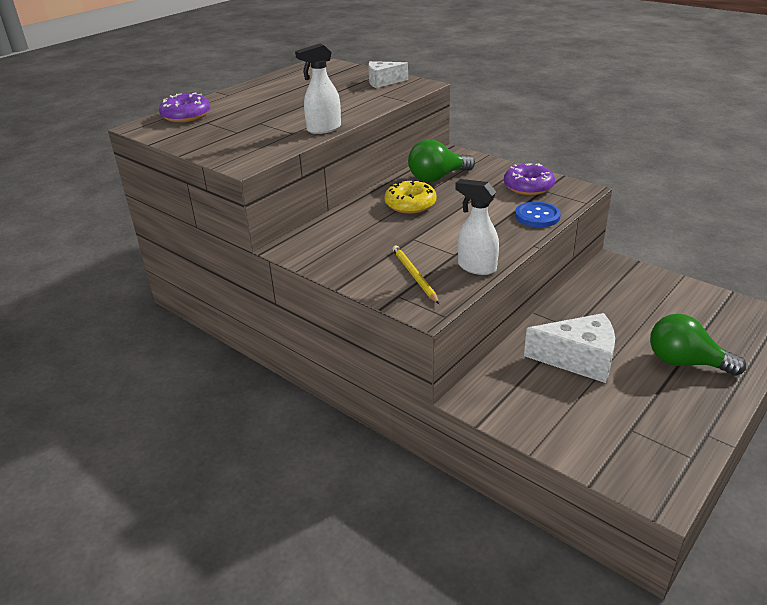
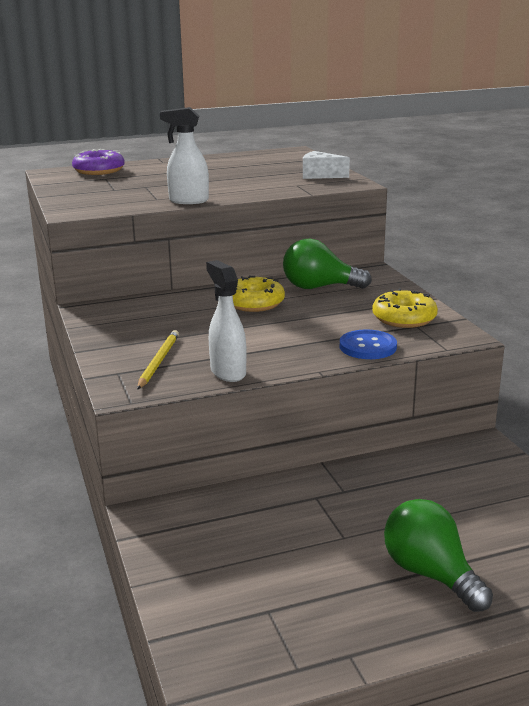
camera: 30 degrees right, 10 degrees down
(528, 186) = (404, 318): purple donut -> yellow donut
(578, 359) = (307, 522): white cheese -> none

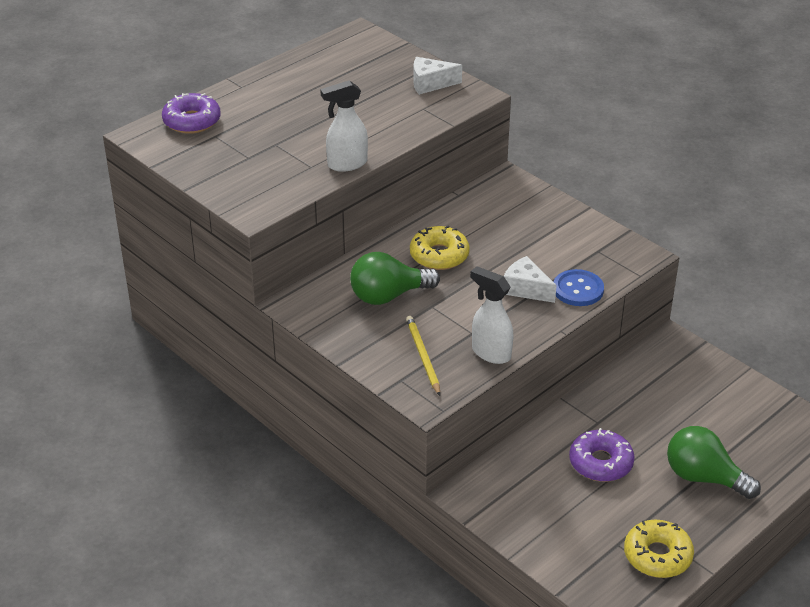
camera: 25 degrees left, 15 degrees up
(313, 337) = (526, 289): none -> white cheese
(316, 527) = (600, 463): none -> purple donut
(319, 287) = (479, 217): green light bulb -> green light bulb (388, 296)
(404, 318) = (582, 243): yellow donut -> yellow donut (657, 556)

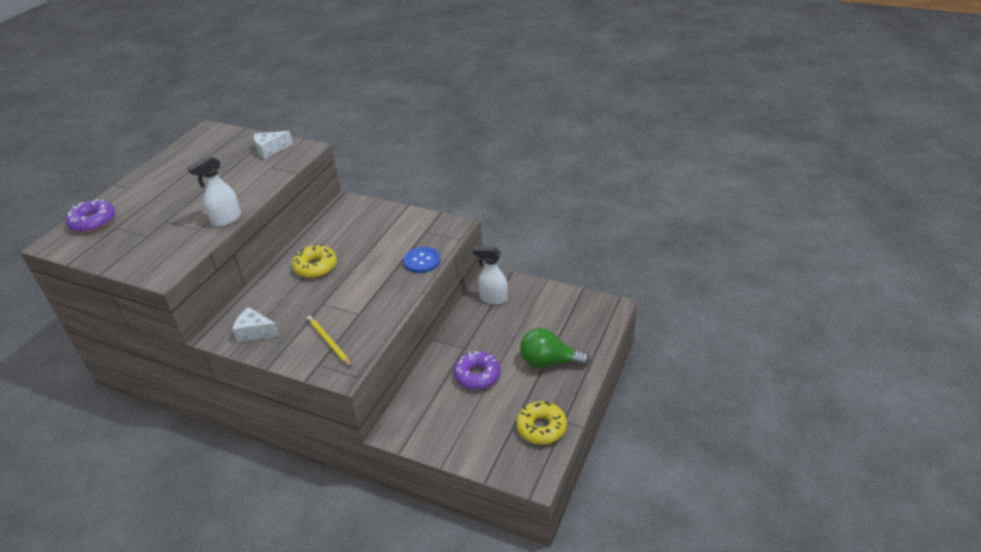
camera: 20 degrees left, 0 degrees up
(388, 296) = (288, 306): green light bulb -> none
(490, 353) = (377, 324): white spray bottle -> white spray bottle (493, 299)
(526, 289) = (386, 271): white cheese -> white cheese (255, 332)

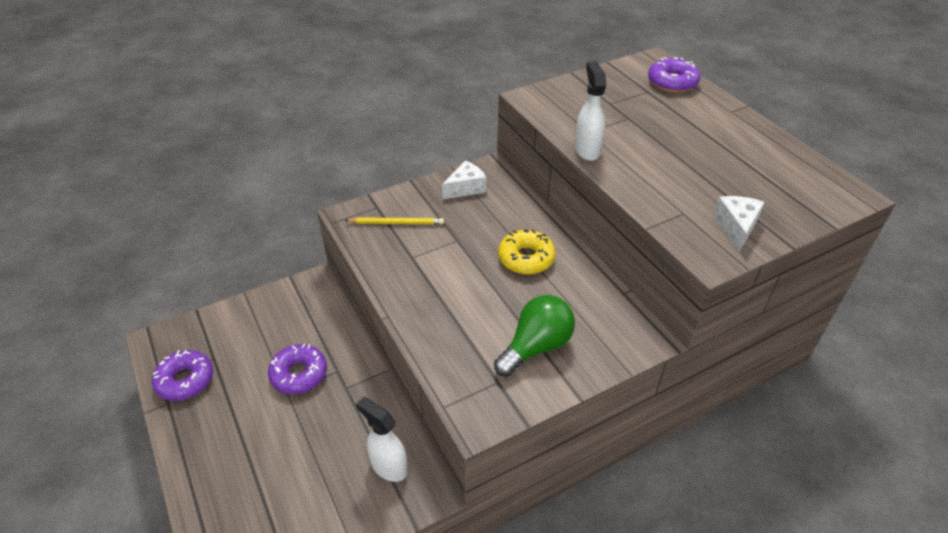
camera: 125 degrees right, 5 degrees up
(422, 261) = (440, 345): blue button -> none
(493, 299) = (388, 466): white spray bottle -> white spray bottle turned 105 degrees counterclockwise
(541, 428) = (185, 380): yellow donut -> purple donut
(549, 362) = (239, 447): green light bulb -> green light bulb (536, 347)

